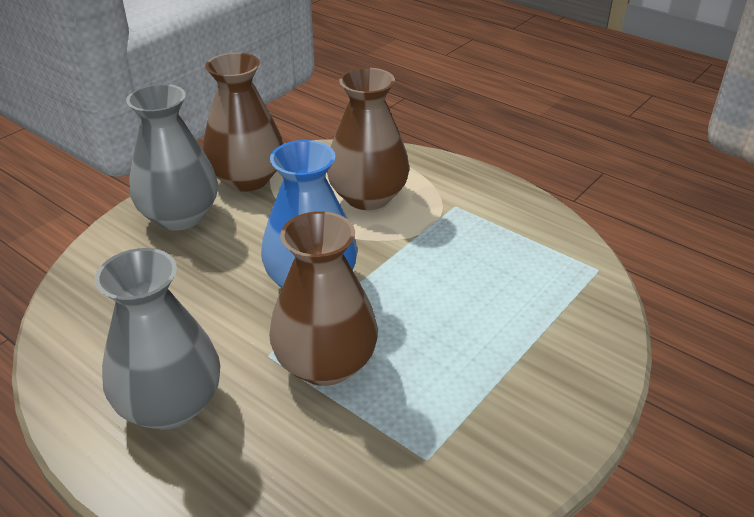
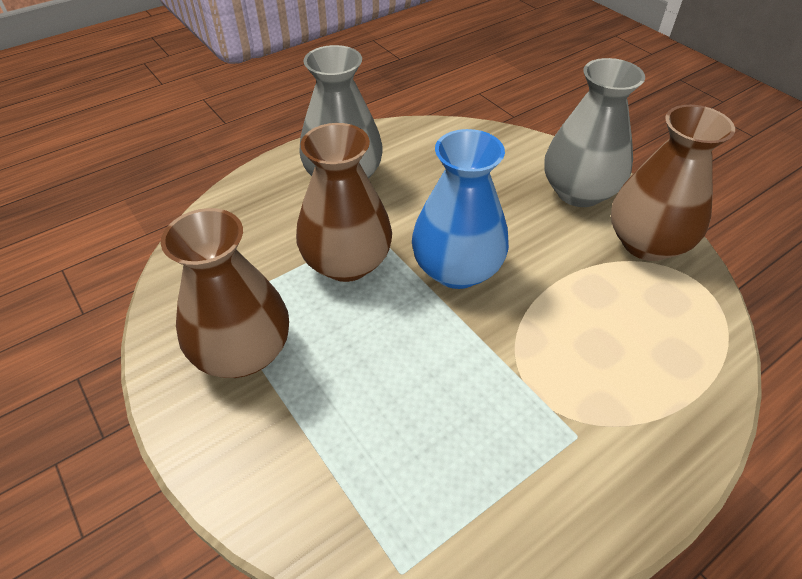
camera: 105 degrees right, 10 degrees up
(368, 197) = (605, 344): brown vase -> brown vase (243, 352)

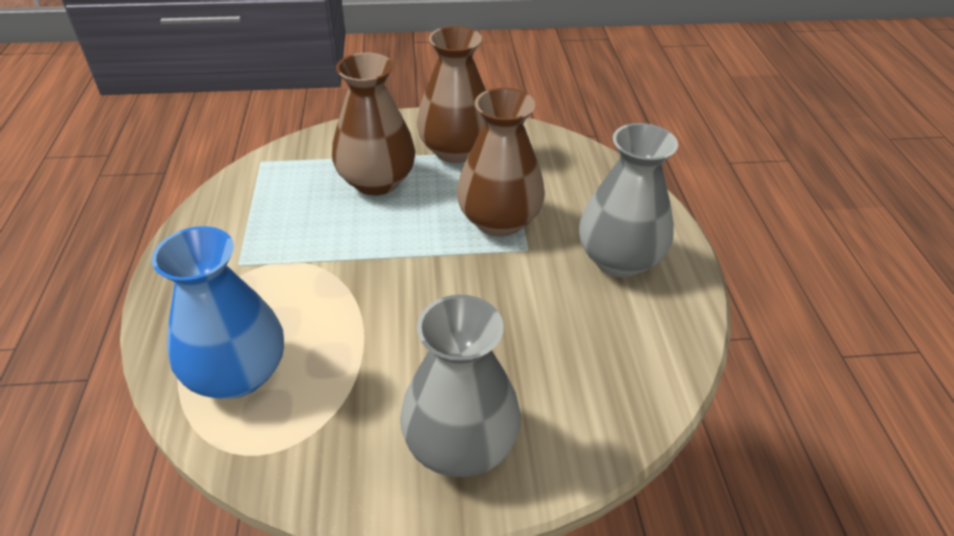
camera: 120 degrees right, 5 degrees down
(457, 269) = (436, 279): blue vase -> blue vase (238, 374)
(646, 243) = (337, 449): brown vase -> brown vase (376, 181)

